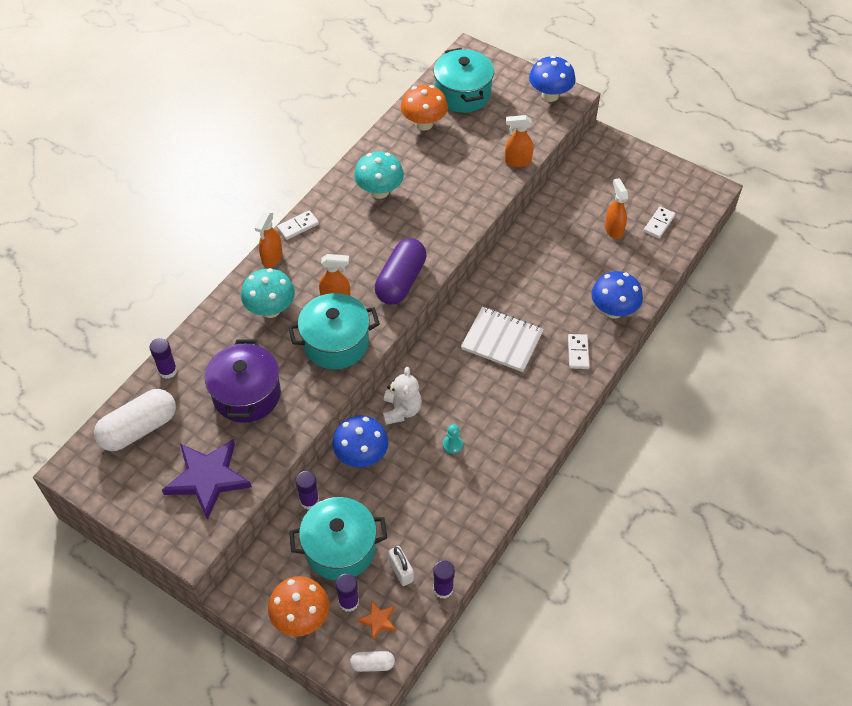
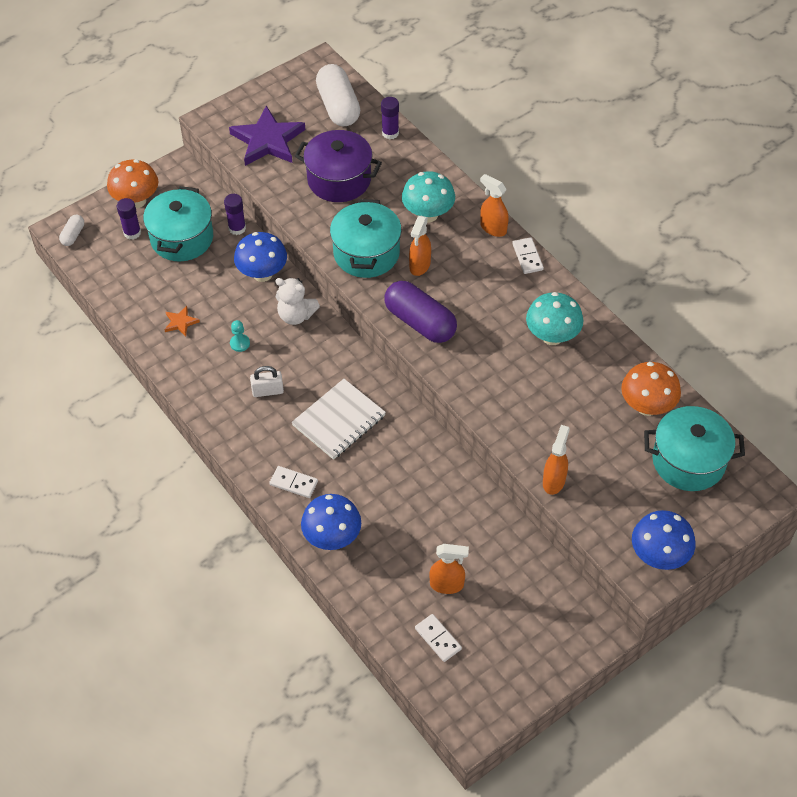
camera: 110 degrees right, 0 degrees up
(378, 620) = (106, 247): orange star -> orange star (180, 322)
(401, 571) = (139, 273): white padlock -> white padlock (268, 391)
(443, 589) = (107, 296): purple glue stick -> none

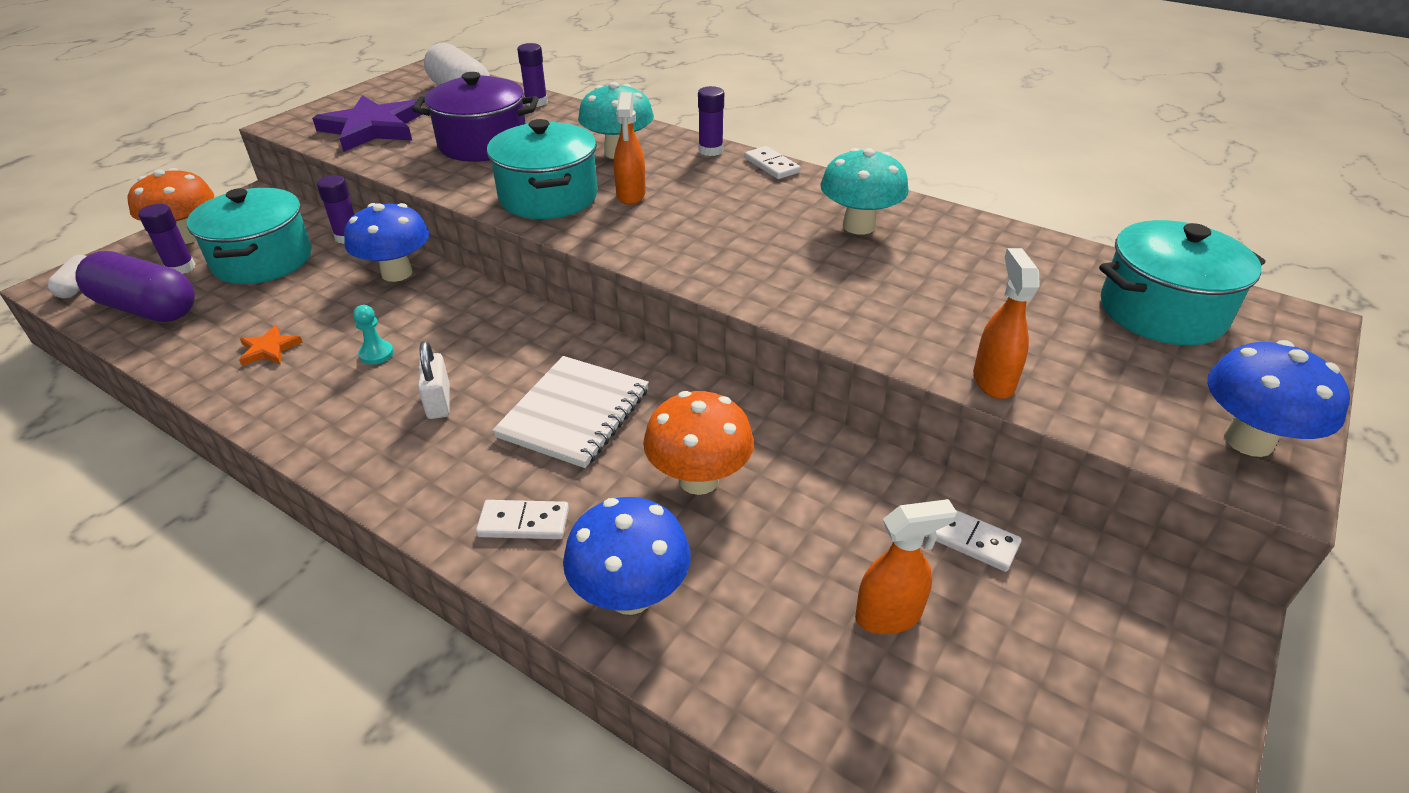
camera: 20 degrees left, 15 degrees down
(268, 391) = (438, 402): white padlock -> white padlock turned 75 degrees counterclockwise
(296, 315) = (461, 305): white teddy bear -> none
(420, 322) = (661, 246): purple capsule -> purple capsule (147, 308)
(438, 639) = (934, 730): white domino -> white domino (970, 540)
(493, 228) = (710, 150): orange spray bottle -> purple glue stick
(647, 406) = (1046, 267): orange mushroom -> orange mushroom (698, 479)

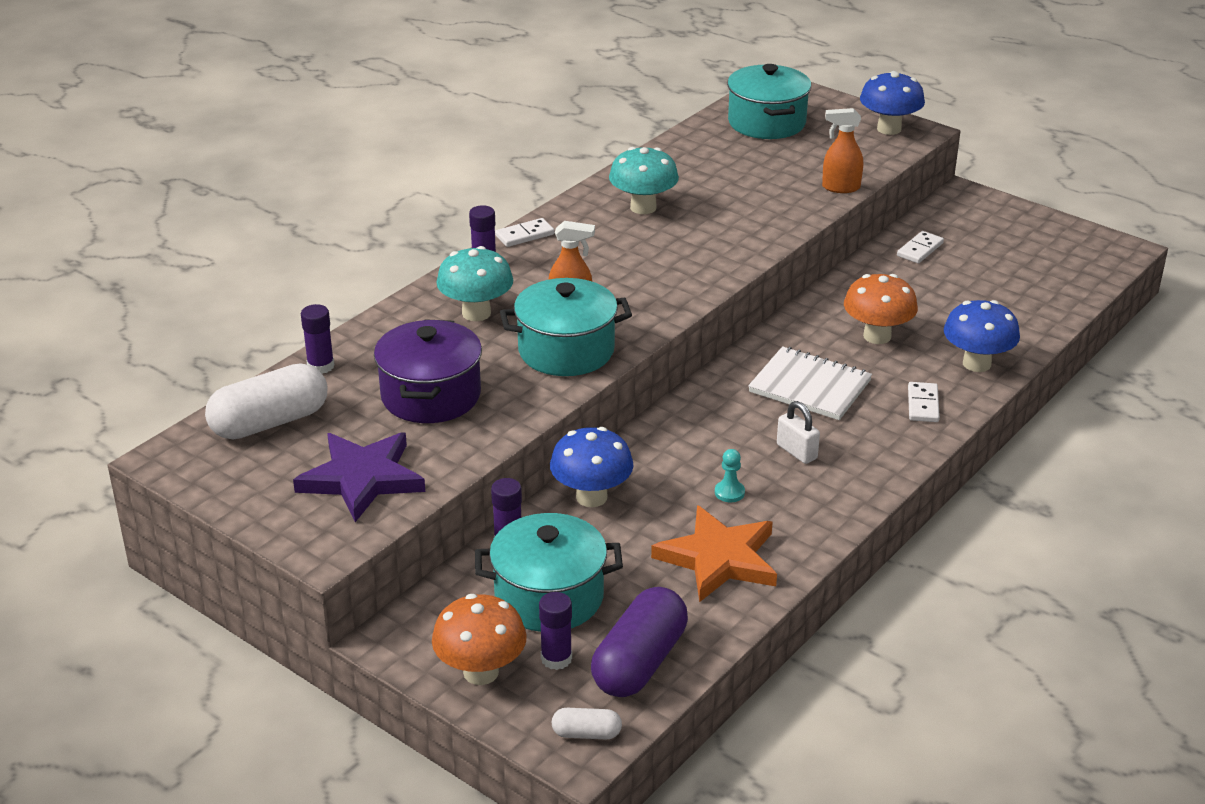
camera: 85 degrees left, 5 degrees down
(269, 349) = (719, 559): orange star -> orange star, size x2.23
(438, 402) = (796, 452): white padlock -> white padlock turned 60 degrees clockwise
(889, 616) = (978, 282): orange spray bottle -> none

